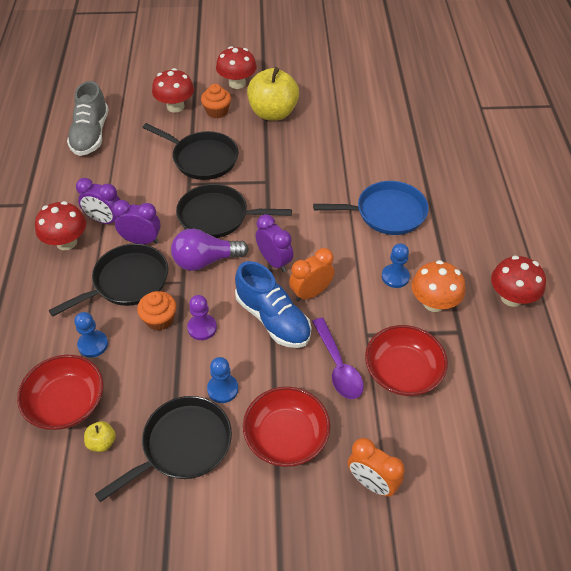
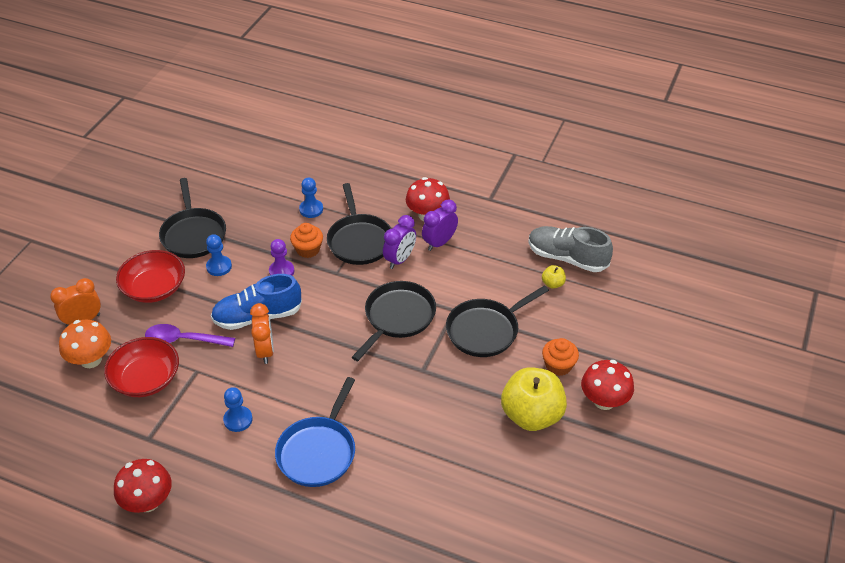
camera: 115 degrees right, 5 degrees down
(66, 403) = (272, 188): red bowl -> none
(102, 442) = (228, 198): yellow apple -> yellow apple (552, 284)
(175, 107) = (583, 333): red mushroom -> none
(205, 261) = (349, 293): purple light bulb -> none
(274, 261) = (317, 339): purple clock -> none
(434, 303) = (189, 435): orange mushroom -> orange mushroom (91, 359)

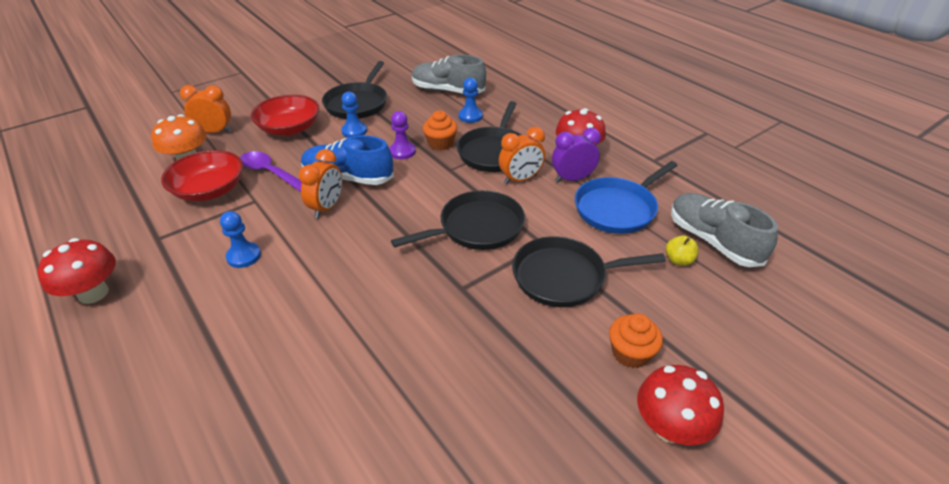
camera: 30 degrees right, 5 degrees down
(267, 187) = (447, 91): none -> grey shoe
(318, 452) = (283, 322): blue pan -> blue pan (617, 209)
(400, 259) = (520, 179): purple clock -> orange clock
(531, 415) = (555, 398): yellow apple -> none

